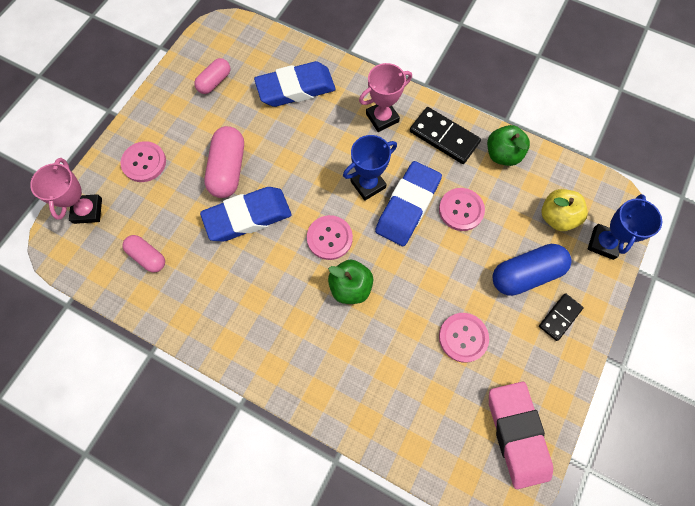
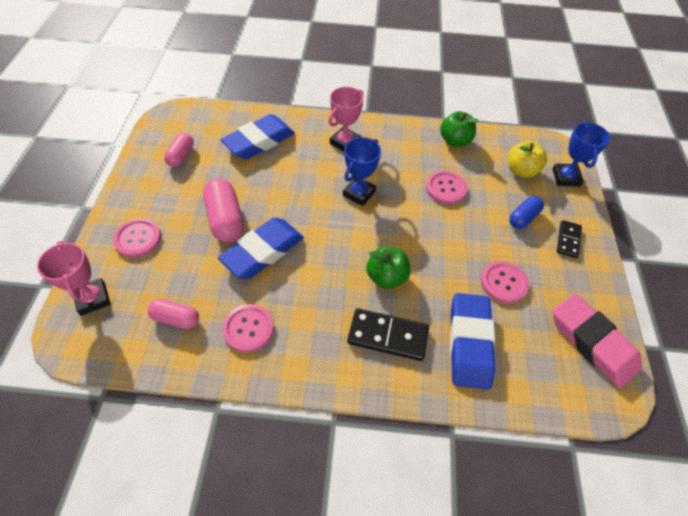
camera: 25 degrees left, 15 degrees down
(329, 238) = (347, 244): pink button -> pink button (248, 328)
(407, 206) = (401, 199): blue eraser -> blue eraser (469, 343)
(444, 137) = (402, 142): black domino -> black domino (387, 336)
(525, 274) = (523, 218): blue capsule -> blue capsule, size x0.62

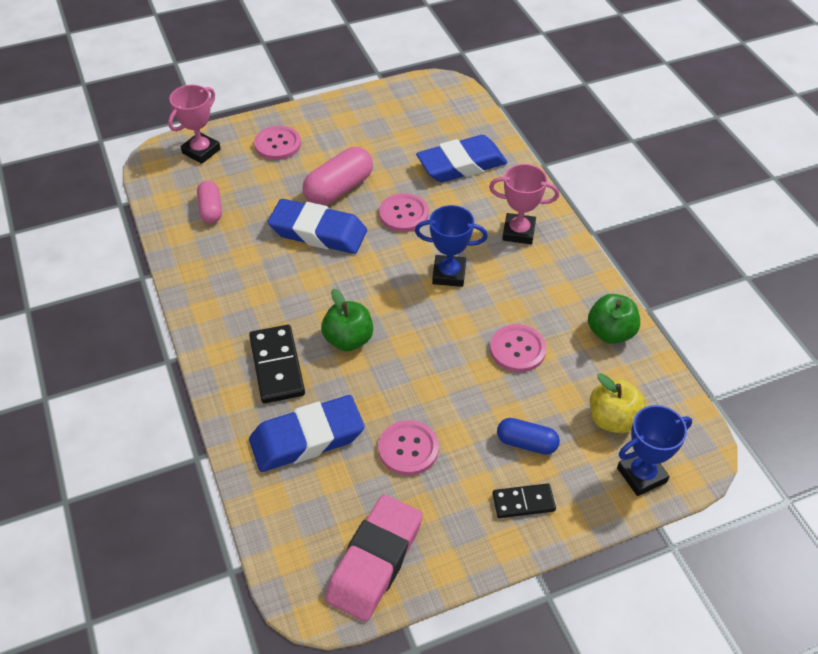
camera: 65 degrees right, 5 degrees down
(181, 156) = (395, 121): pink capsule -> none
(248, 328) = (227, 260): pink button -> pink button (403, 214)
(259, 141) = (461, 165): blue eraser -> blue eraser turned 45 degrees counterclockwise

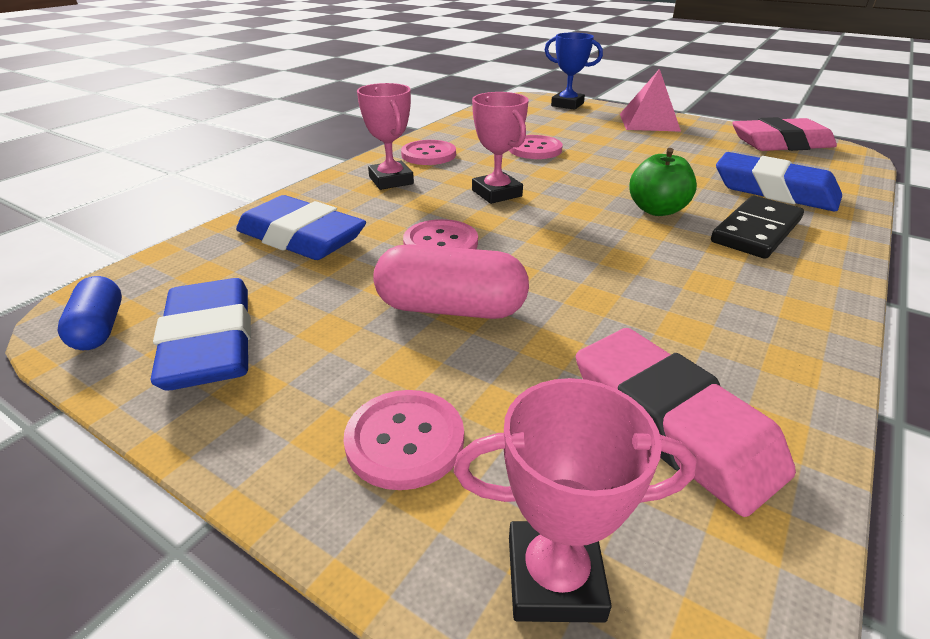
camera: 125 degrees left, 15 degrees down
(211, 209) = (672, 424): pink capsule -> pink eraser
(318, 232) = (554, 288): blue eraser -> blue eraser (211, 343)
(408, 449) = (692, 157): pink button -> pink button (428, 155)
(449, 274) = (496, 193): blue trophy -> pink trophy
(523, 502) = (649, 122): black domino -> pink pyramid
(526, 443) = (607, 130): blue capsule -> blue capsule (99, 328)
(610, 332) = (465, 129): green apple -> none
(612, 419) = (541, 116): yellow apple -> none

